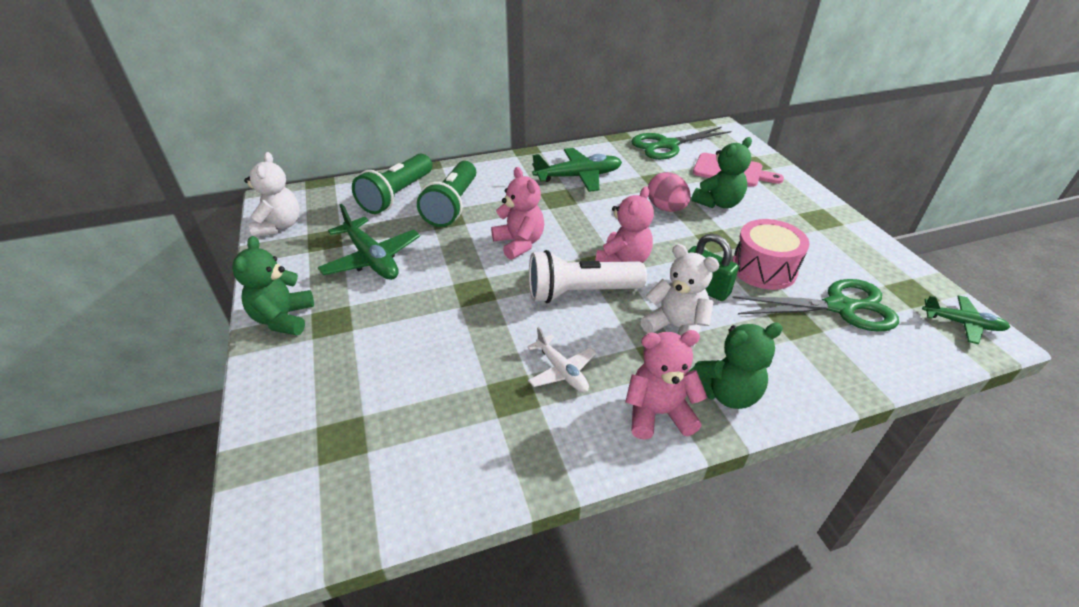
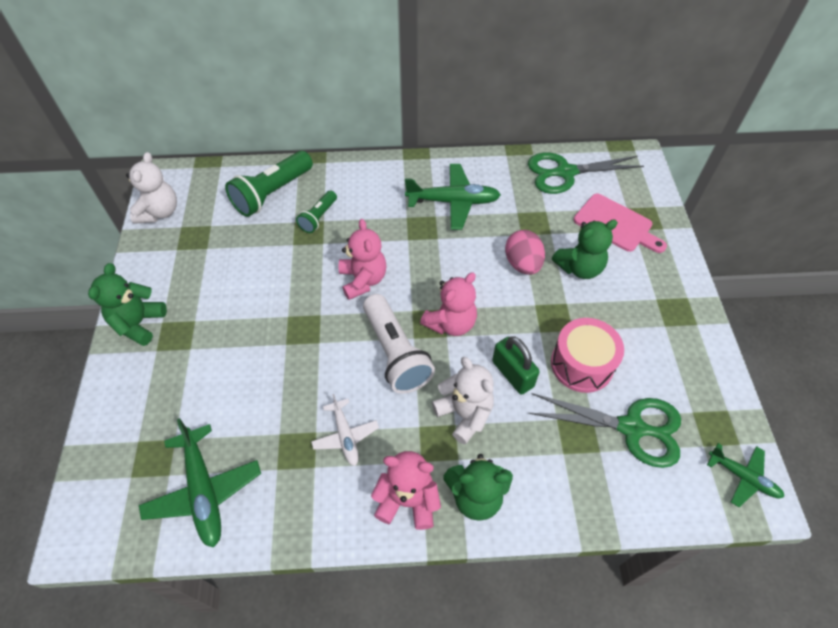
camera: 15 degrees right, 15 degrees up
(372, 259) = (227, 270): green plane -> green plane (204, 491)
(452, 206) = (318, 217): green flashlight -> green flashlight, size x0.56
(580, 293) = (395, 353): white flashlight -> white flashlight turned 120 degrees counterclockwise

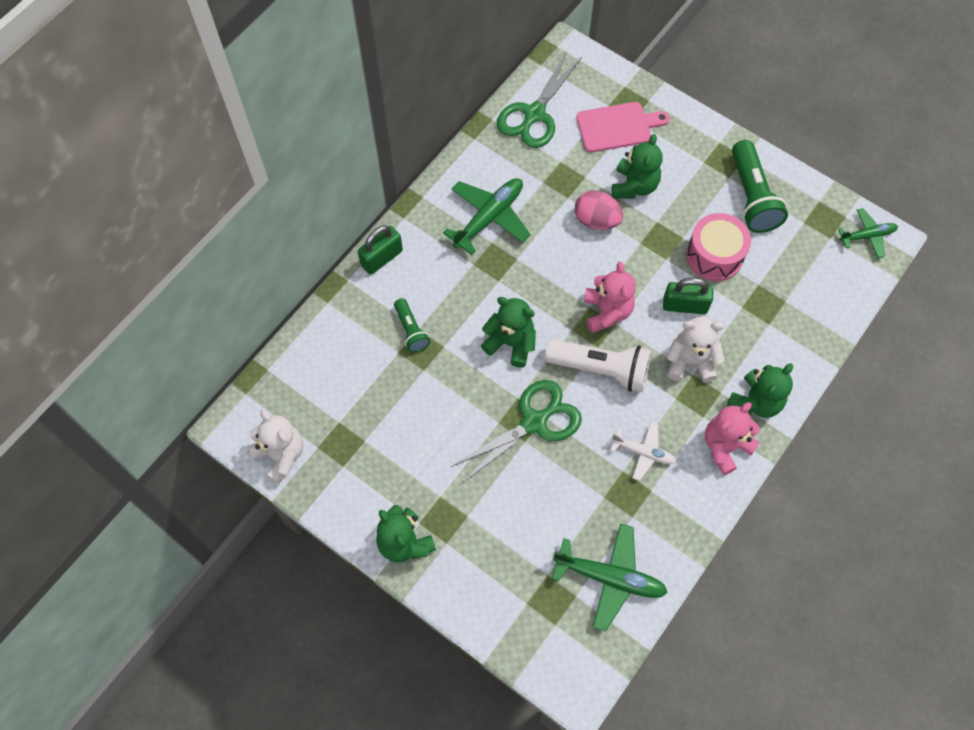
camera: 50 degrees left, 10 degrees up
(272, 193) = (346, 348): green flashlight -> green flashlight (752, 197)
(360, 167) = (381, 258): none -> green padlock
(363, 280) = (511, 343): pink teddy bear -> green teddy bear
(631, 428) = (785, 268): green scissors -> green scissors (534, 422)

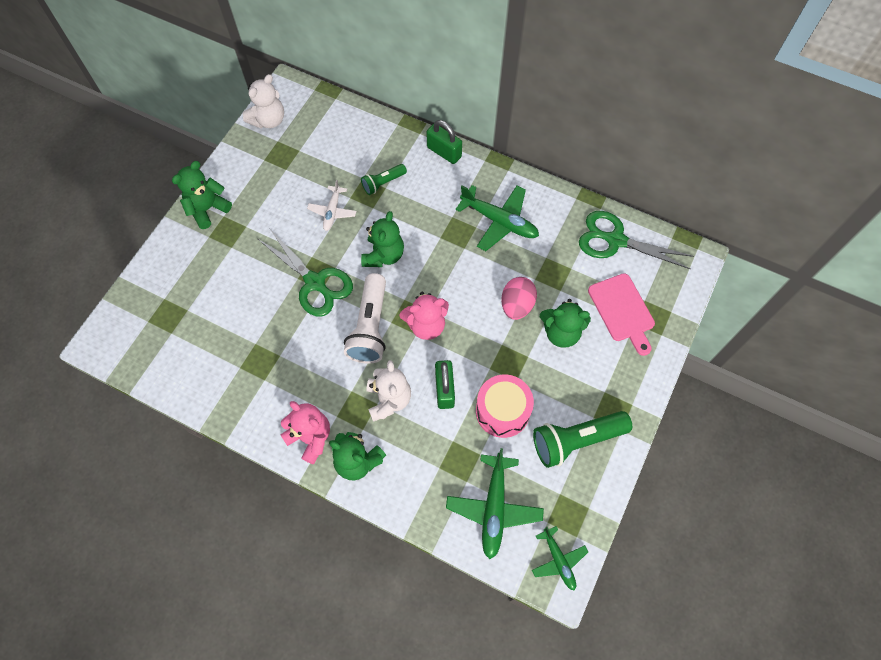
camera: 80 degrees right, 0 degrees up
(610, 578) = (186, 356): green plane -> green plane (494, 508)
(643, 452) = (297, 369): white plane -> white plane (332, 212)

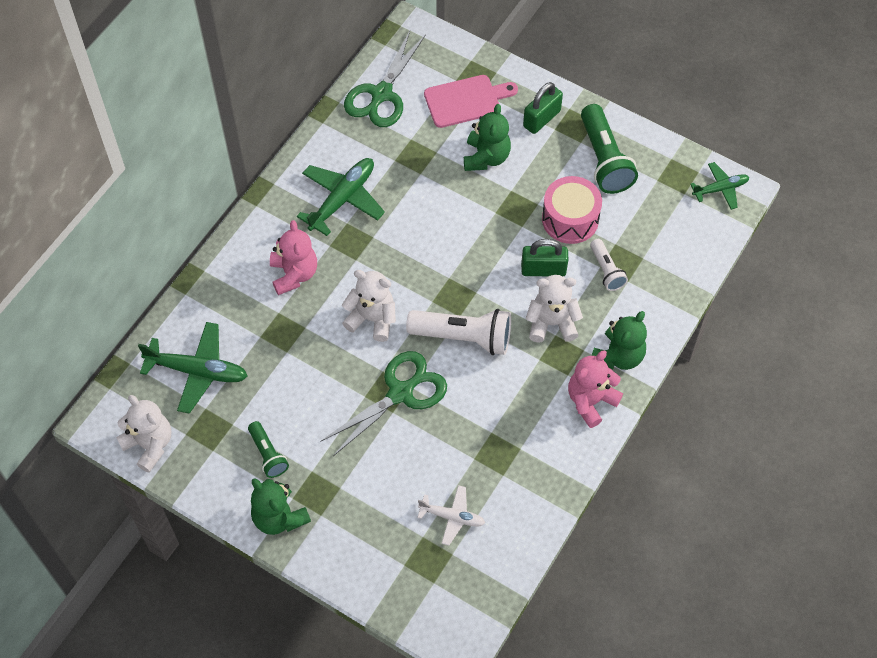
camera: 85 degrees left, 5 degrees down
(332, 212) = (304, 371): white plane -> white plane (452, 517)
(383, 183) = (271, 314): green flashlight -> green flashlight (268, 454)
(383, 255) = (372, 319): green teddy bear -> white teddy bear
(426, 325) = (466, 281): pink teddy bear -> pink teddy bear (294, 274)
(444, 152) = (237, 246): green padlock -> green padlock (541, 119)
(449, 447) = (606, 270): none -> white flashlight
(494, 508) = (670, 236): green plane -> green plane (198, 371)
(517, 305) = (450, 193): pink egg -> none

